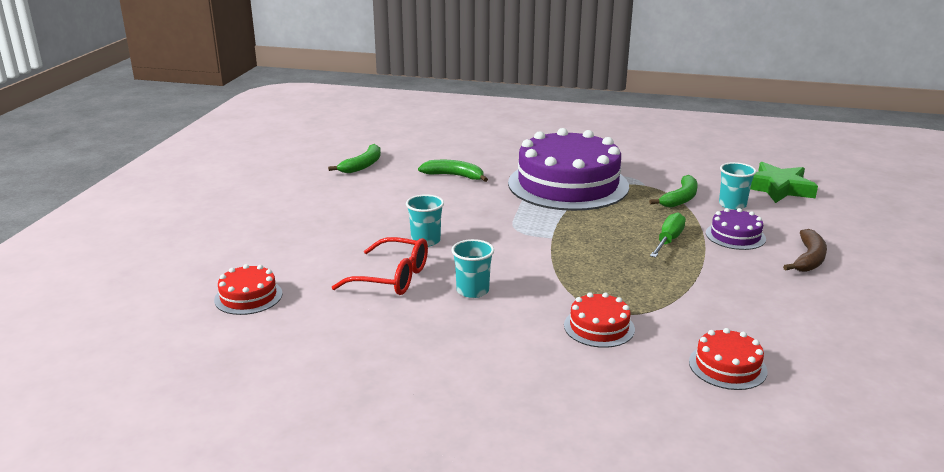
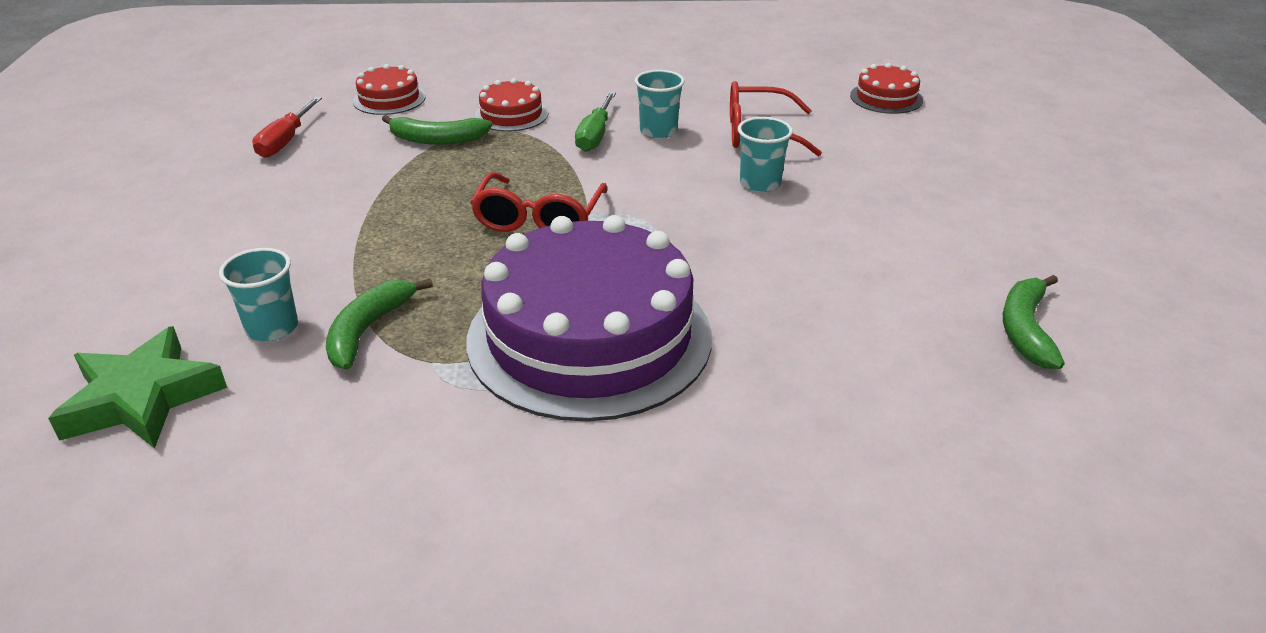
camera: 165 degrees right, 10 degrees up
(454, 176) = (822, 327): green banana -> green banana (437, 139)
(585, 238) = (539, 218): none -> red glasses
(668, 240) = (413, 232): green screwdriver -> green screwdriver (595, 136)
(735, 236) = (303, 255): purple cake -> none
(806, 326) = (285, 141): none -> red screwdriver
(809, 259) = (214, 228): brown banana -> none

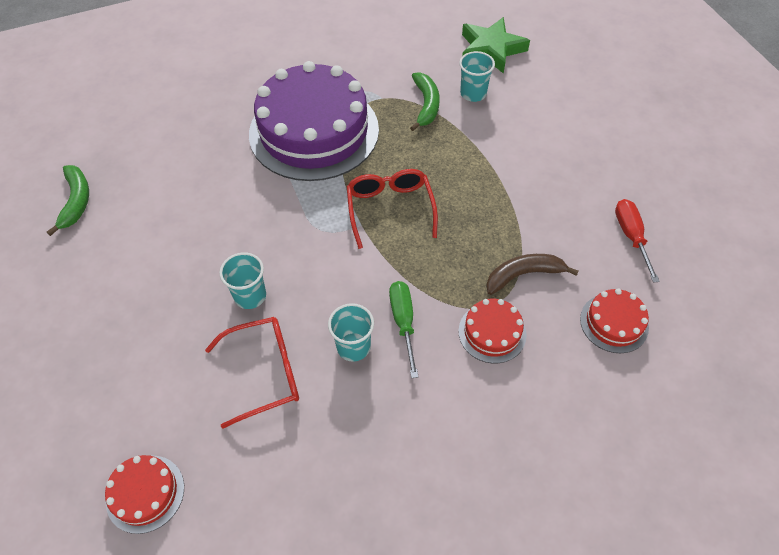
camera: 160 degrees right, 20 degrees up
(437, 139) = (523, 275): green banana -> brown banana

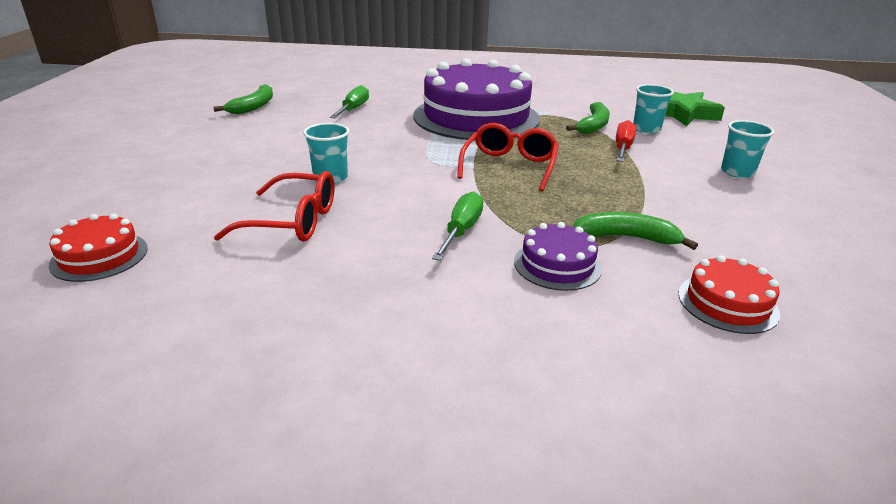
camera: 25 degrees right, 25 degrees down
(185, 164) = (353, 109): none -> green screwdriver
(353, 347) = (394, 231): turquoise cup -> turquoise cup (737, 172)
(492, 332) = (557, 265): red cake -> purple cake
(523, 275) = (626, 237): brown banana -> green banana
(631, 236) = (787, 247): red screwdriver -> red screwdriver (623, 148)

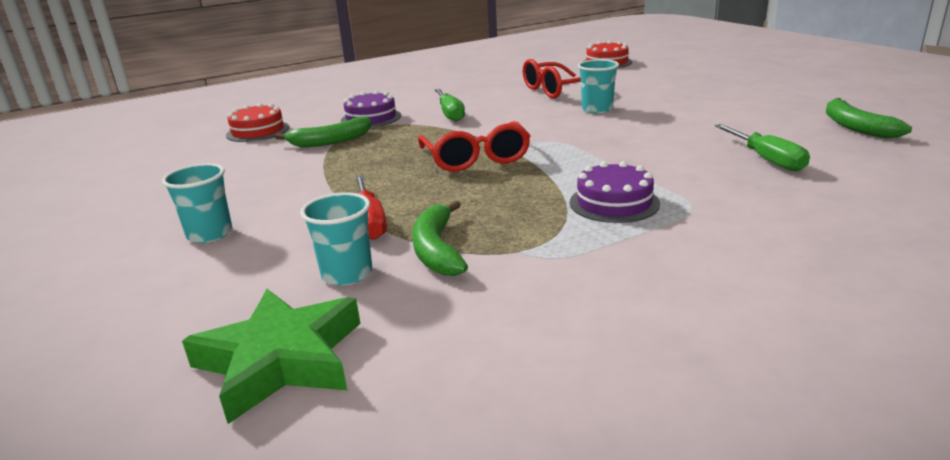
camera: 150 degrees right, 5 degrees down
(476, 117) = (614, 203): purple cake -> purple cake, size x0.43

